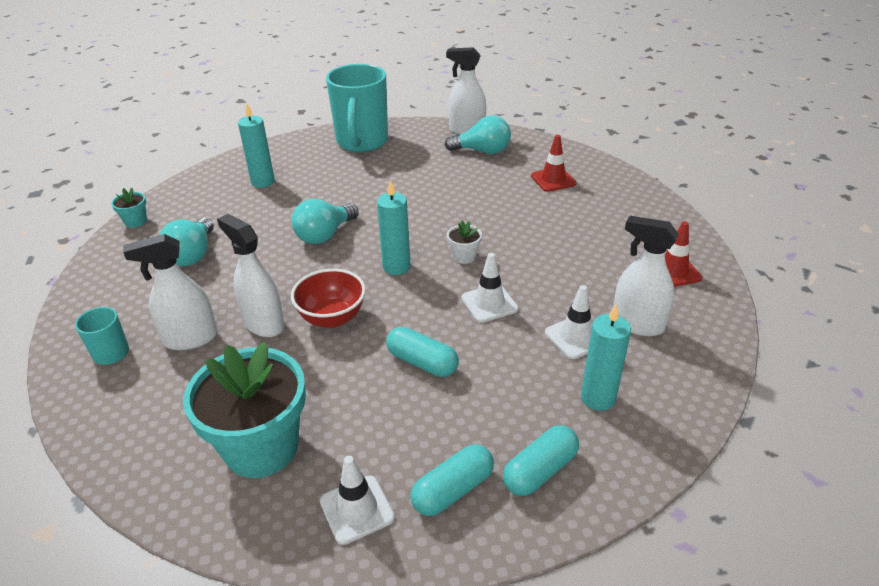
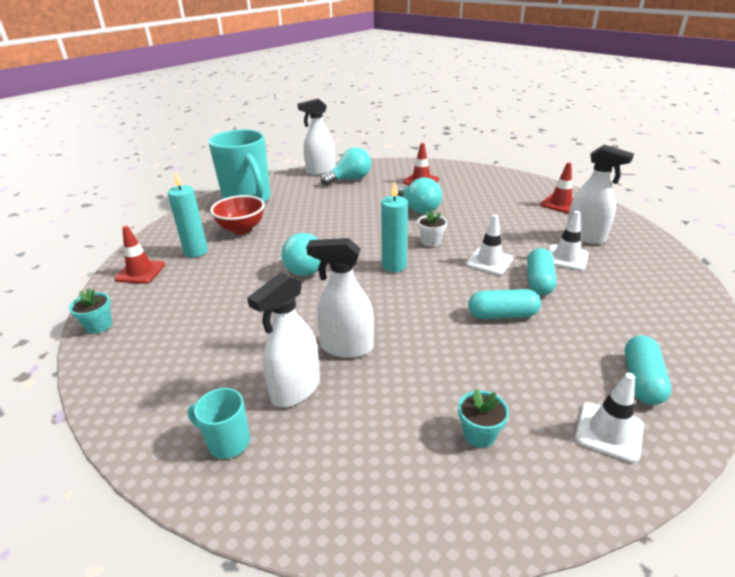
camera: 35 degrees left, 5 degrees down
(192, 255) = (203, 327): turquoise light bulb -> turquoise light bulb (418, 209)
(206, 185) = (140, 272): none -> red traffic cone
(261, 447) = (479, 434): turquoise flower pot -> turquoise flower pot, size x0.42
(332, 318) = (396, 317): red bowl -> red bowl (241, 229)
(540, 470) = (665, 339): turquoise capsule -> turquoise capsule (539, 281)
(598, 398) = (628, 284): turquoise candle -> none
(637, 324) = (585, 237): white spray bottle -> white spray bottle turned 135 degrees counterclockwise

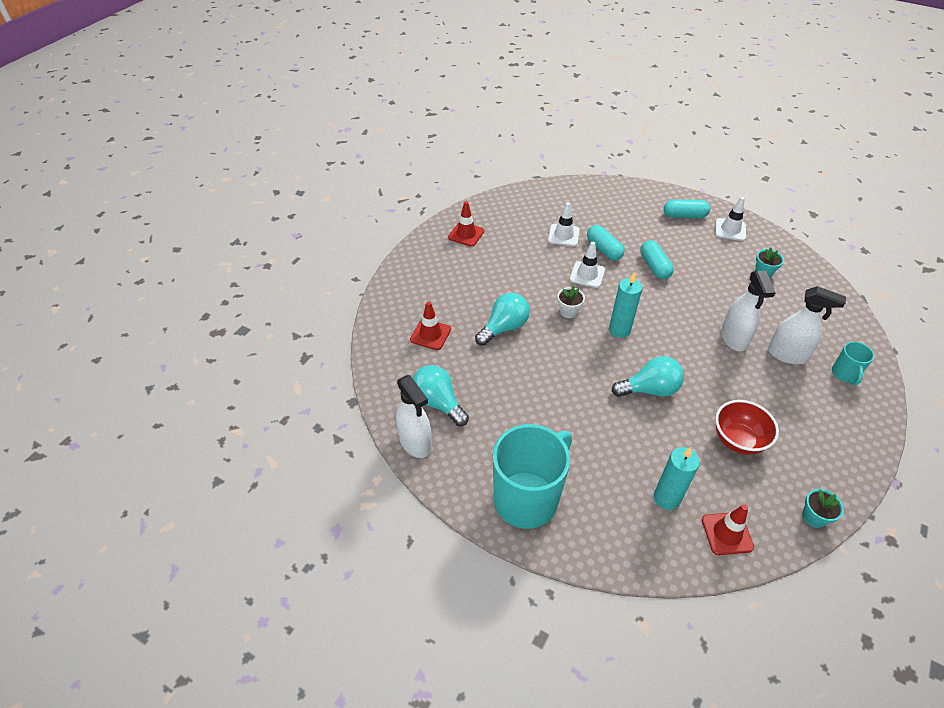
camera: 105 degrees left, 15 degrees up
(241, 229) = (603, 473): red bowl -> red bowl (738, 440)
(539, 281) = (603, 249): turquoise capsule -> turquoise capsule turned 60 degrees clockwise
(585, 237) = (526, 224): white spray bottle -> none

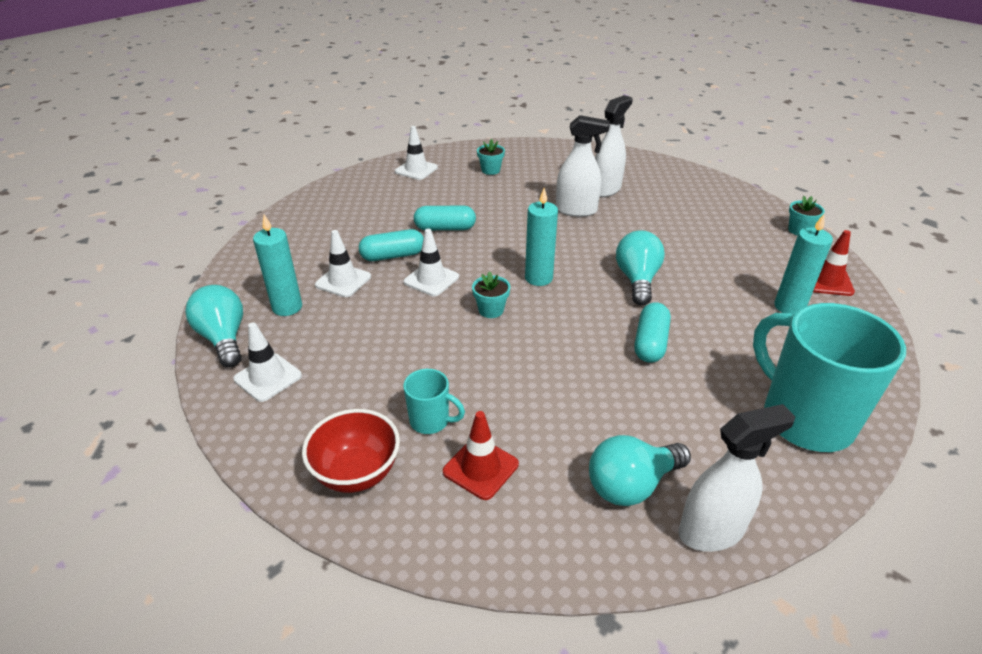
camera: 75 degrees left, 10 degrees down
(466, 234) = (268, 377): red traffic cone -> white traffic cone
(504, 328) = (498, 377): turquoise light bulb -> turquoise light bulb (224, 338)
(526, 221) = (287, 307): none -> turquoise candle
(568, 311) = (491, 310): white flower pot -> turquoise flower pot
(684, 216) = (374, 188): turquoise capsule -> turquoise capsule (650, 343)
(738, 440) = (711, 244): red bowl -> red bowl (357, 473)
(844, 374) = (636, 170): turquoise mug -> turquoise mug (431, 421)

